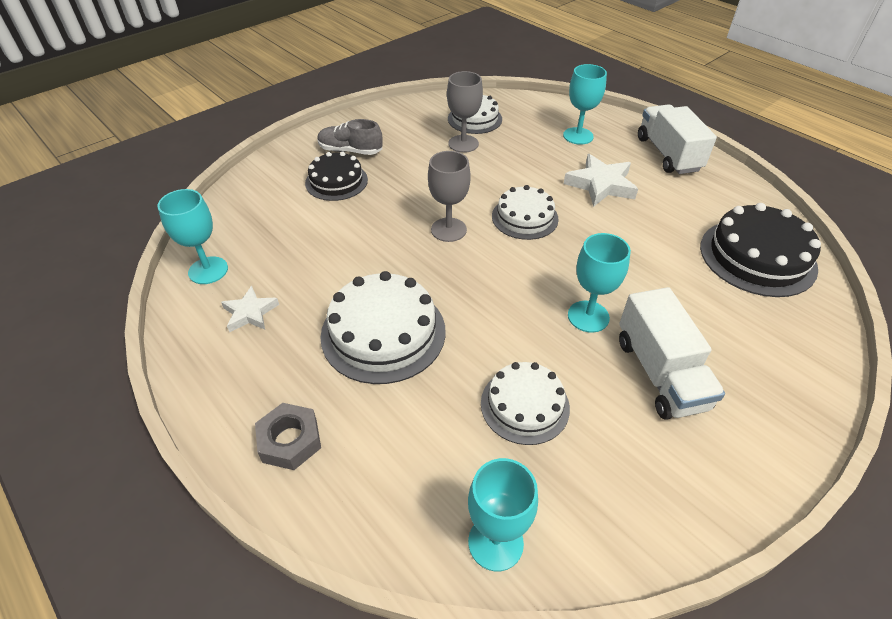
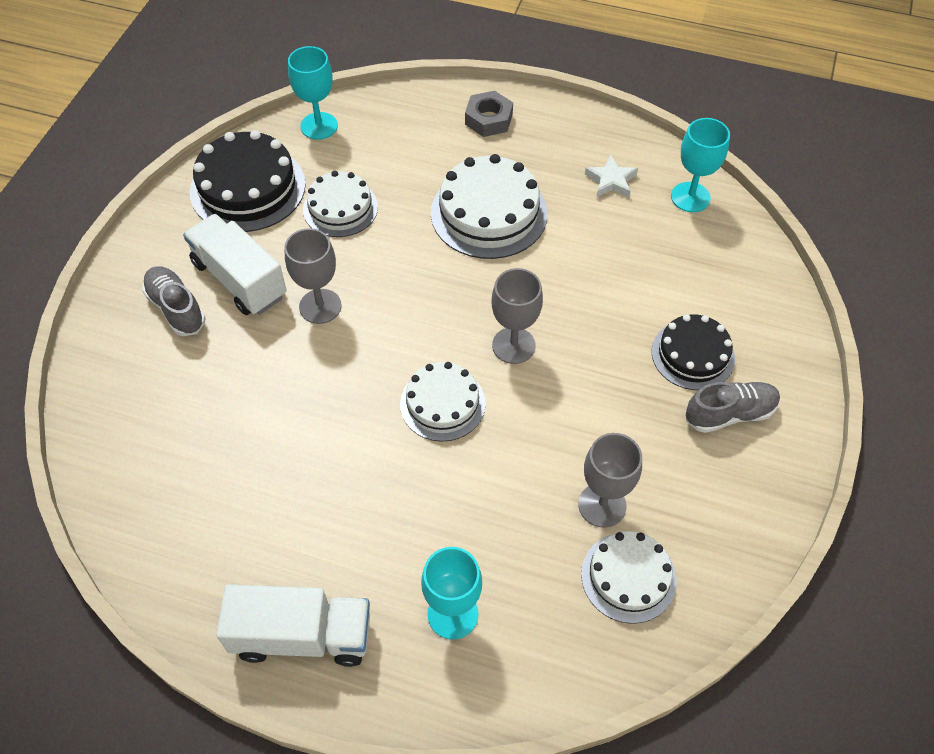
camera: 150 degrees right, 10 degrees up
(588, 316) = (320, 306): turquoise goblet -> grey goblet
(601, 185) = (376, 510): white star -> none
(668, 154) = (302, 635): white truck -> white truck turned 45 degrees counterclockwise
(732, 371) = (176, 309): none -> grey shoe
(757, 257) = (156, 468): black cake -> black cake (248, 188)

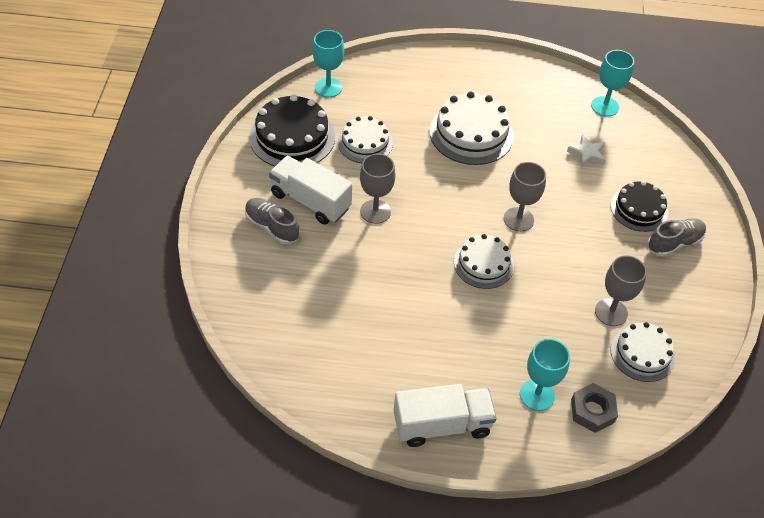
camera: 15 degrees left, 5 degrees down
(488, 119) = (449, 69): grey nut -> grey nut (592, 411)
(611, 180) = (548, 101): white star -> white star (587, 154)

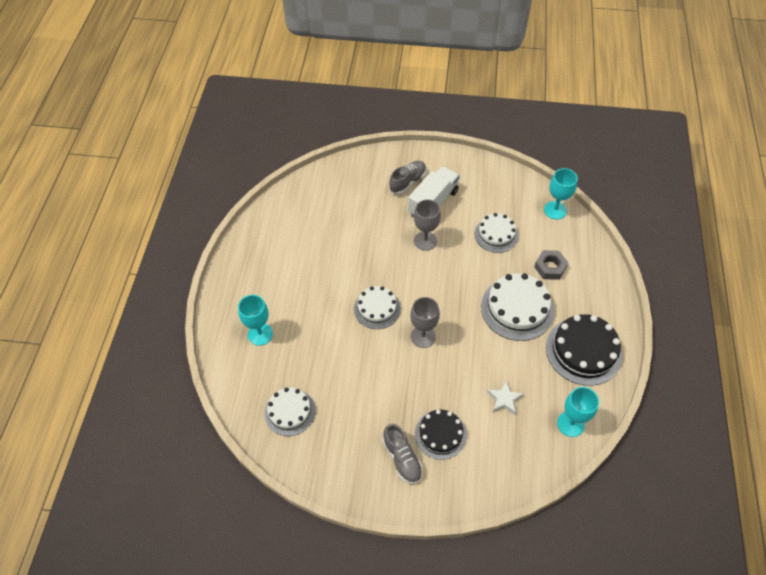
camera: 95 degrees right, 5 degrees up
(292, 137) = (496, 189): black cake -> black cake (583, 351)
(442, 425) = (243, 276): white truck -> none
(592, 411) = (244, 369): grey nut -> grey nut (550, 267)
(611, 312) = (329, 394): grey goblet -> none

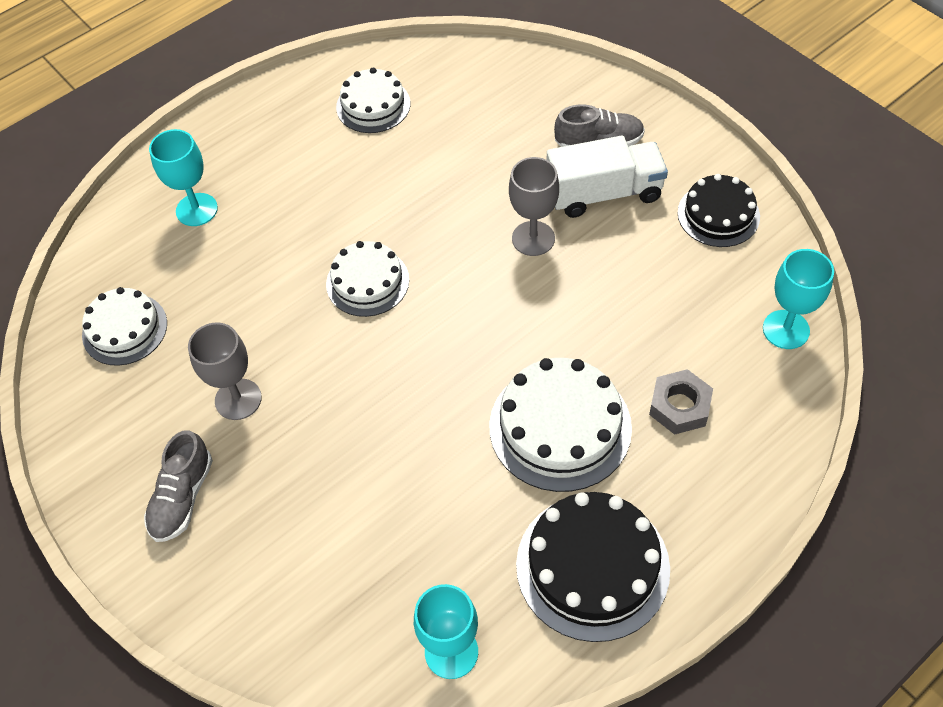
camera: 45 degrees right, 0 degrees up
(423, 336) = (385, 363): grey goblet -> grey goblet (238, 399)
(440, 434) = (262, 509): black cake -> black cake (718, 214)
(496, 234) = (648, 300): white cake -> white cake (373, 105)
(504, 399) = (397, 536): white star -> none

